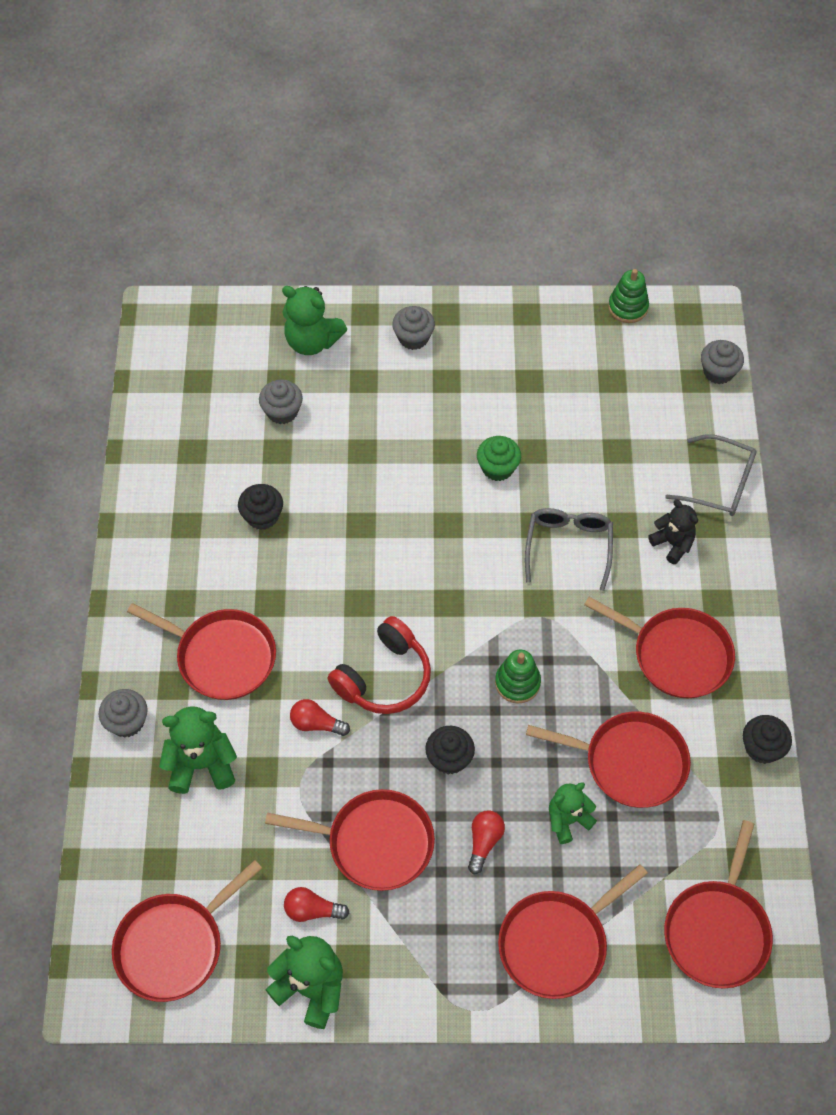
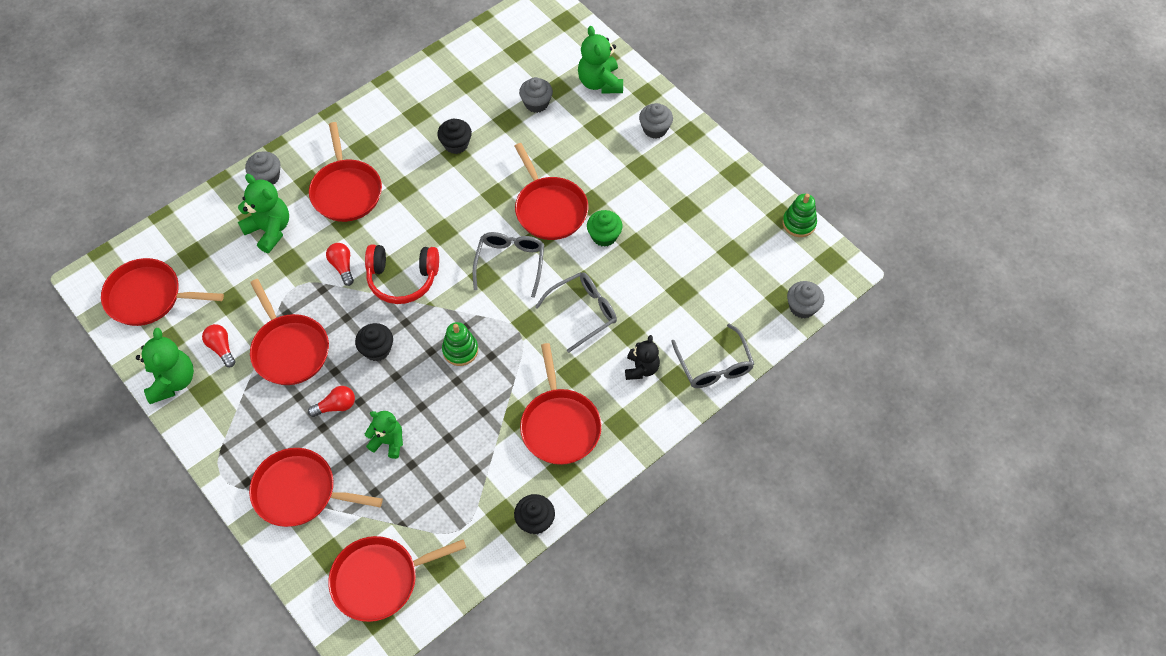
camera: 50 degrees right, 0 degrees up
(455, 569) = (510, 263): none -> grey glasses
(630, 762) = (458, 450): red pan -> red pan (549, 209)

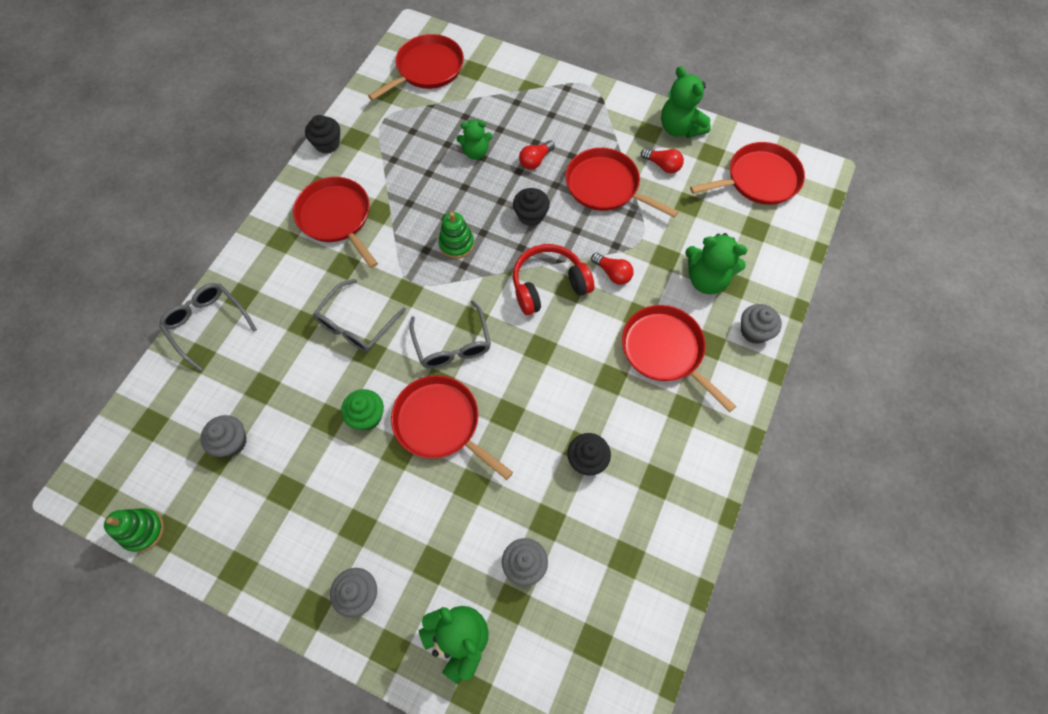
camera: 155 degrees right, 5 degrees up
(300, 492) = (522, 96): red pan -> none
(641, 368) = (279, 293): black teddy bear -> none
(802, 307) = (124, 423): grey cupcake -> grey cupcake (231, 442)

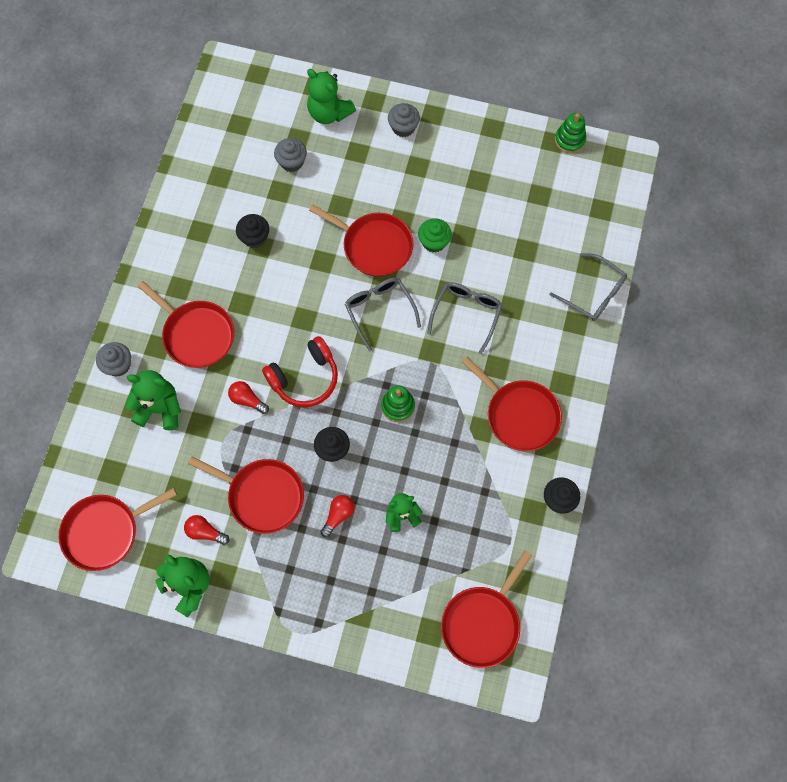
camera: 170 degrees right, 5 degrees up
(231, 442) = (532, 207): grey cupcake -> none

